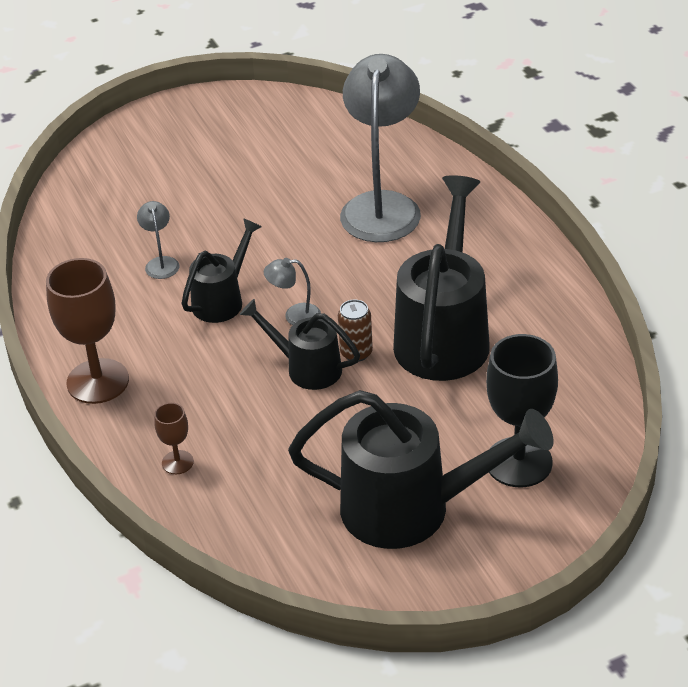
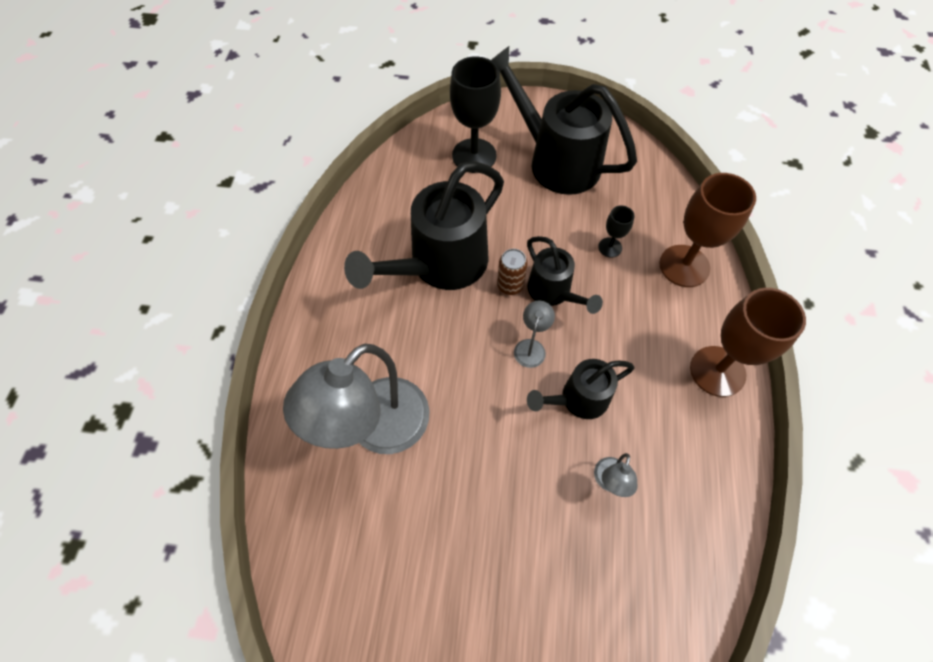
camera: 150 degrees left, 20 degrees up
(177, 462) = (684, 266): brown goblet -> brown goblet, size x2.06
(274, 440) = (610, 247): none -> black goblet
(294, 315) = (531, 347): grey lamp -> grey lamp turned 105 degrees counterclockwise

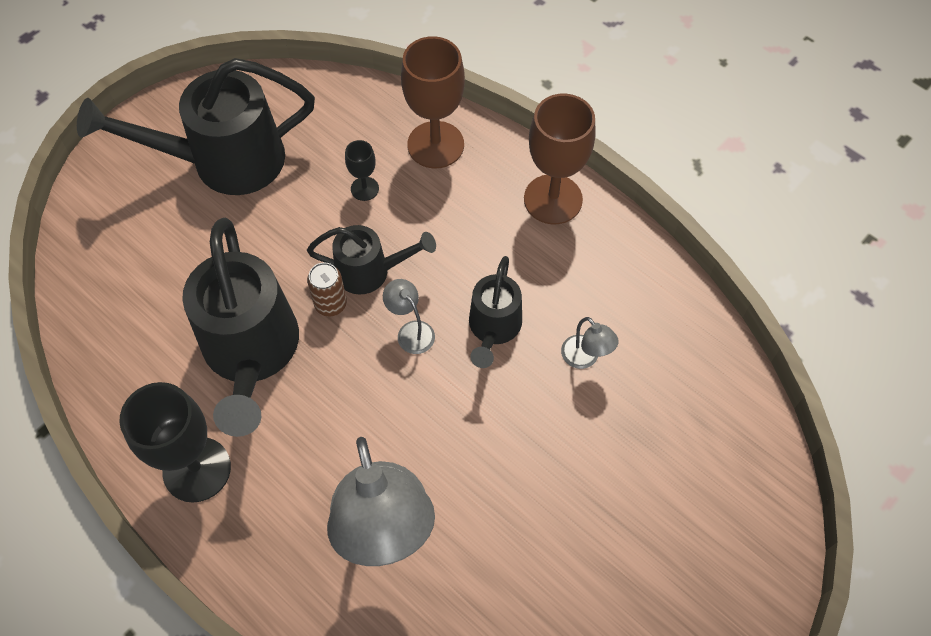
camera: 55 degrees left, 0 degrees up
(474, 155) = (144, 230): black goblet -> black goblet (197, 469)

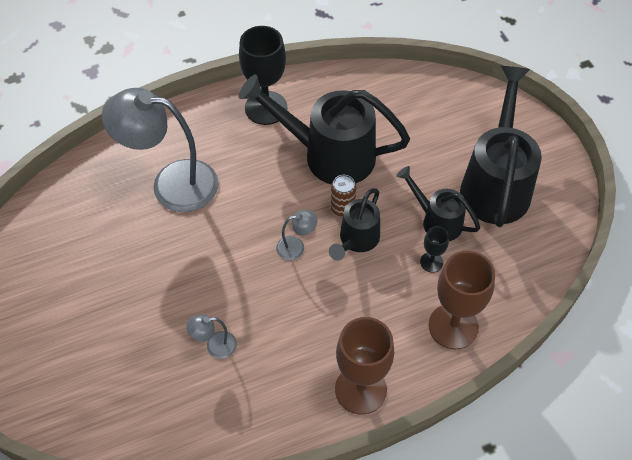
camera: 115 degrees right, 5 degrees down
(493, 329) = (270, 297): black watering can -> black watering can (436, 220)

